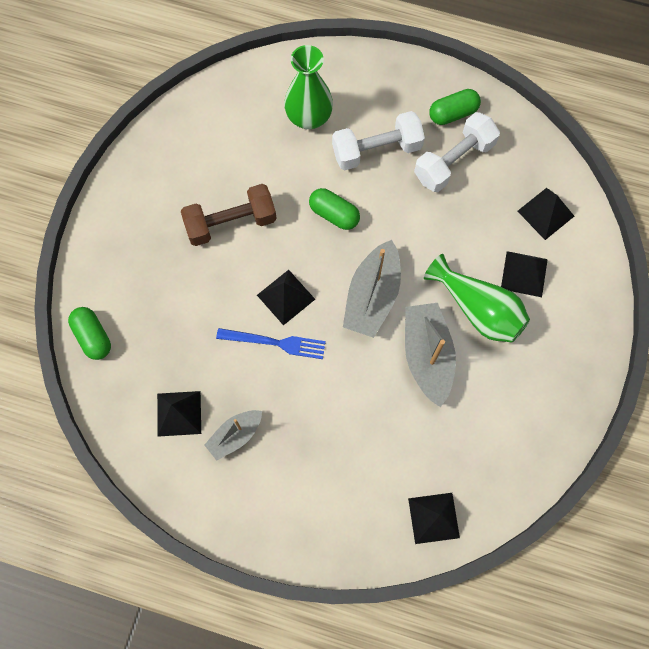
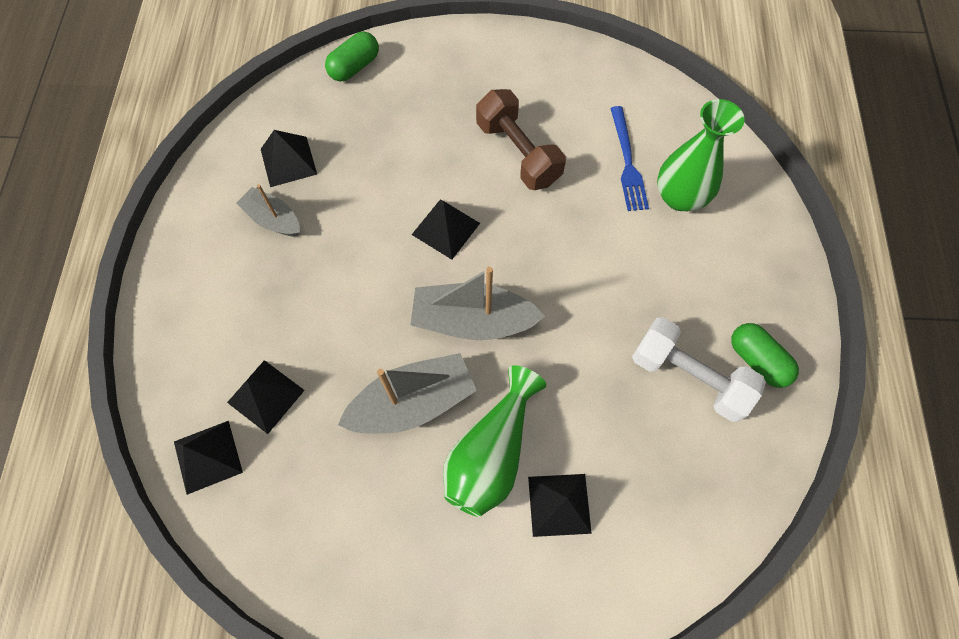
camera: 75 degrees right, 5 degrees down
(275, 343) = (388, 231): blue fork -> blue fork (627, 162)
(334, 214) = (564, 254): green capsule -> none
(376, 150) = (667, 280): white dumbbell -> none
(545, 213) = (659, 517): black pyramid -> black pyramid (266, 396)

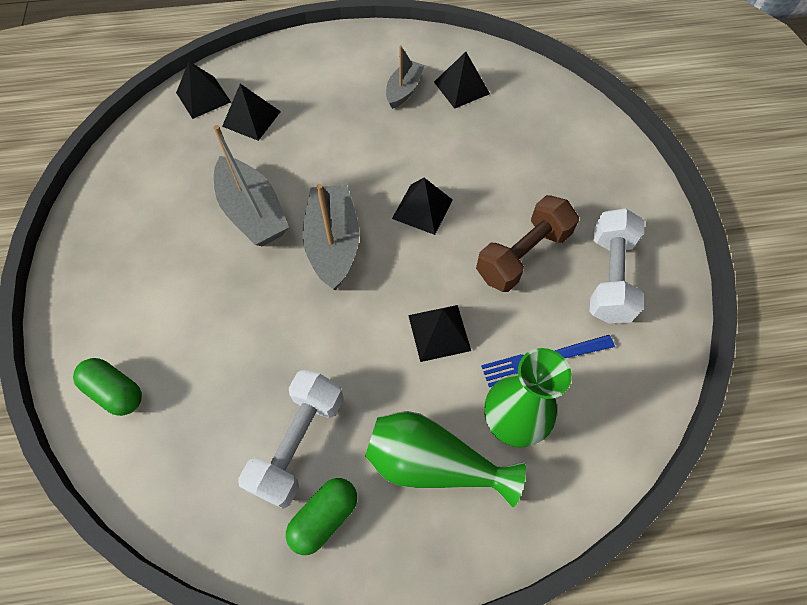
camera: 80 degrees right, 5 degrees down
(354, 67) = (576, 111): green capsule -> green capsule (115, 391)
(491, 453) = (212, 276): green vase -> green vase (432, 463)
(553, 93) = (609, 277): none -> white dumbbell
(559, 504) = (167, 335): black pyramid -> black pyramid (439, 332)

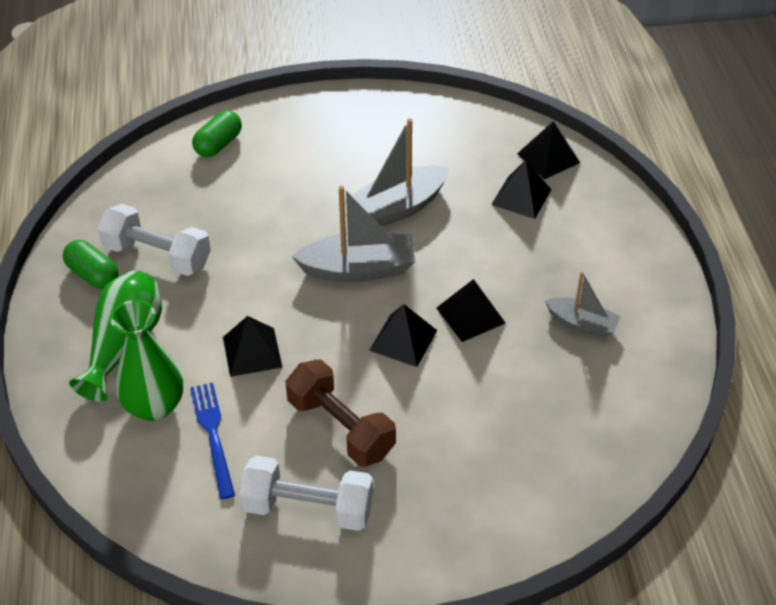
camera: 90 degrees right, 15 degrees down
(461, 88) = (594, 381): black pyramid -> black pyramid (470, 315)

